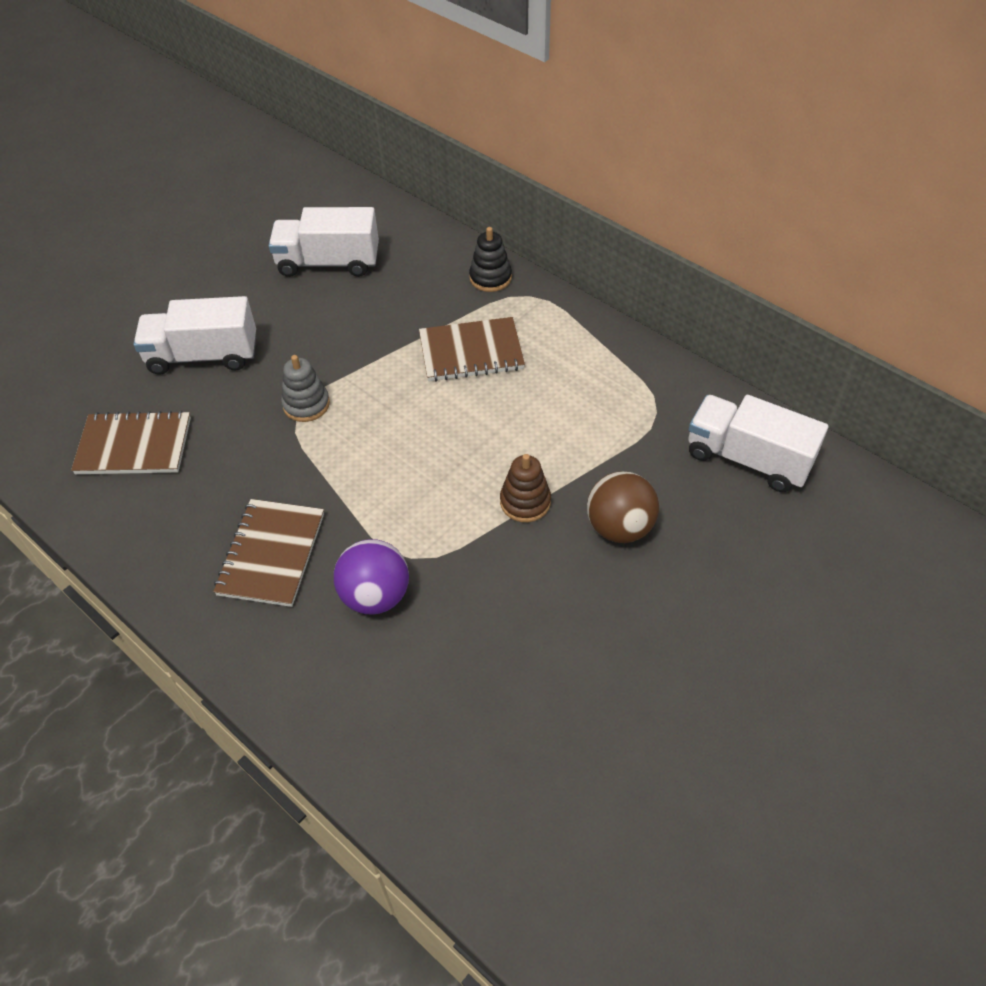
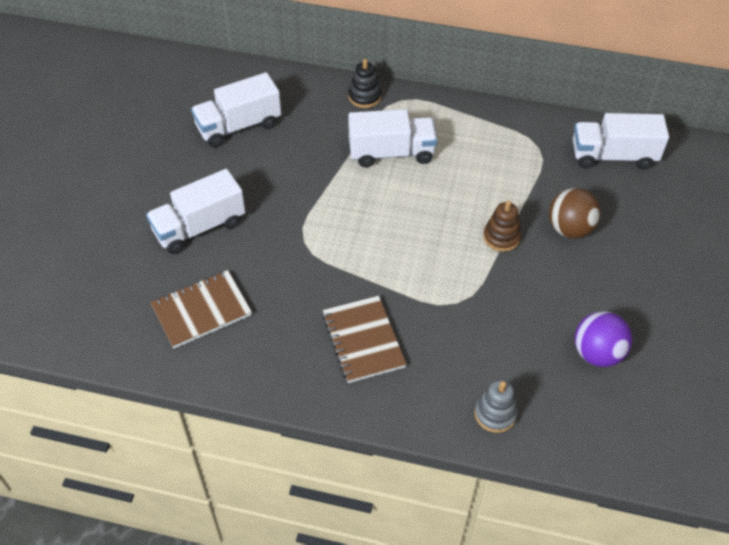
camera: 30 degrees left, 0 degrees up
(306, 404) = (305, 232): grey stacking toy -> grey stacking toy (495, 414)
(375, 595) = (453, 336): purple ball -> purple ball (597, 353)
(471, 352) = (391, 153): brown notebook -> white truck

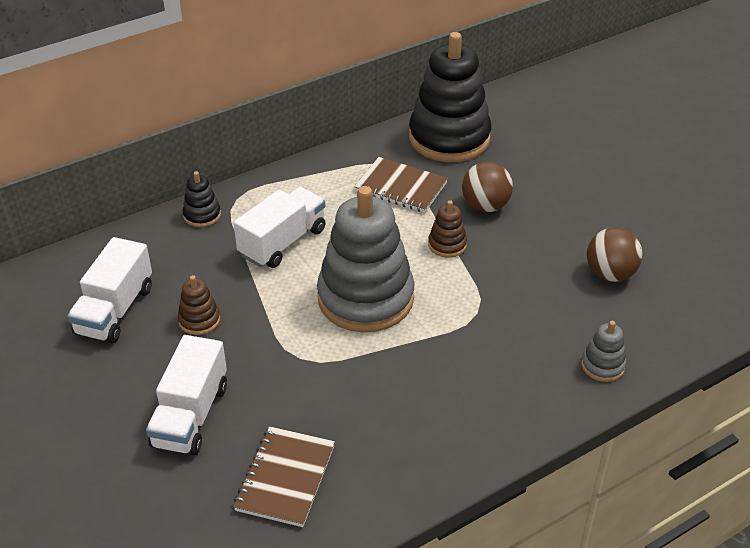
camera: 45 degrees left, 10 degrees down
(277, 169) = (199, 320): none -> brown stacking toy
(363, 340) = (447, 393): brown notebook -> brown notebook (401, 187)
(395, 233) = (365, 298): none -> grey stacking toy
(597, 353) = (610, 274): purple ball -> brown ball
(613, 156) = (449, 138): white truck -> black stacking toy

